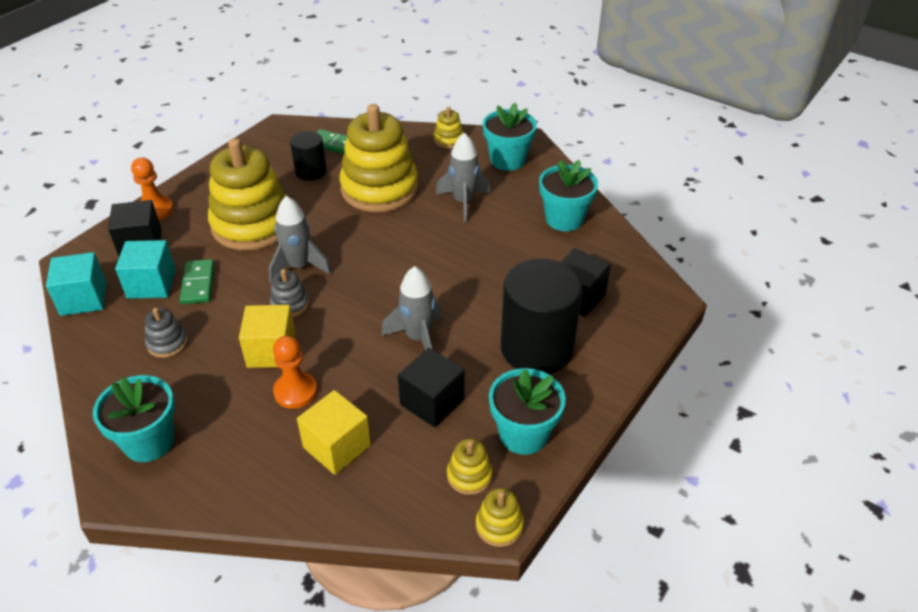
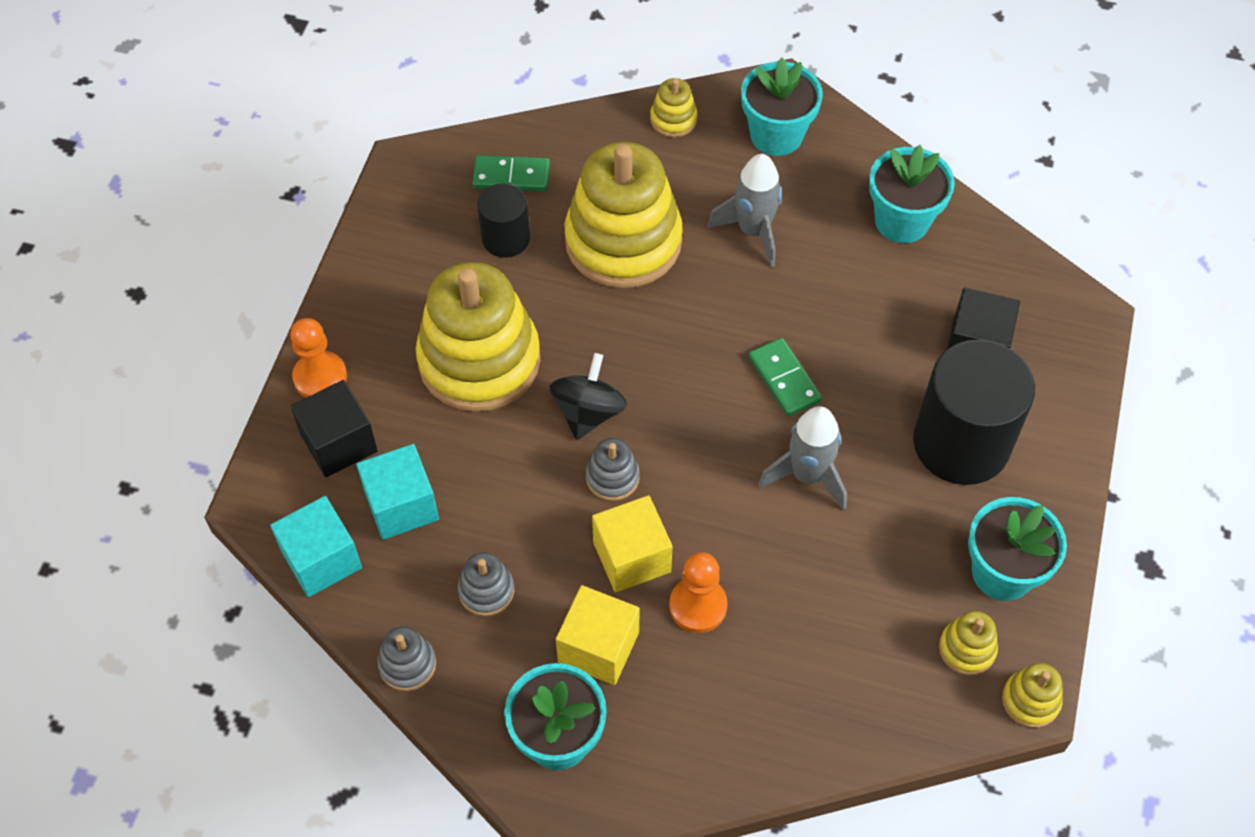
camera: 20 degrees left, 15 degrees up
(88, 369) = (407, 664): none -> grey stacking toy
(198, 283) = (466, 484): green domino -> green domino (784, 379)
(299, 267) = (588, 412): grey rocket -> black spinning top
(337, 446) = (792, 664): yellow cube -> yellow cube (598, 647)
(432, 402) = (873, 564): black cube -> none

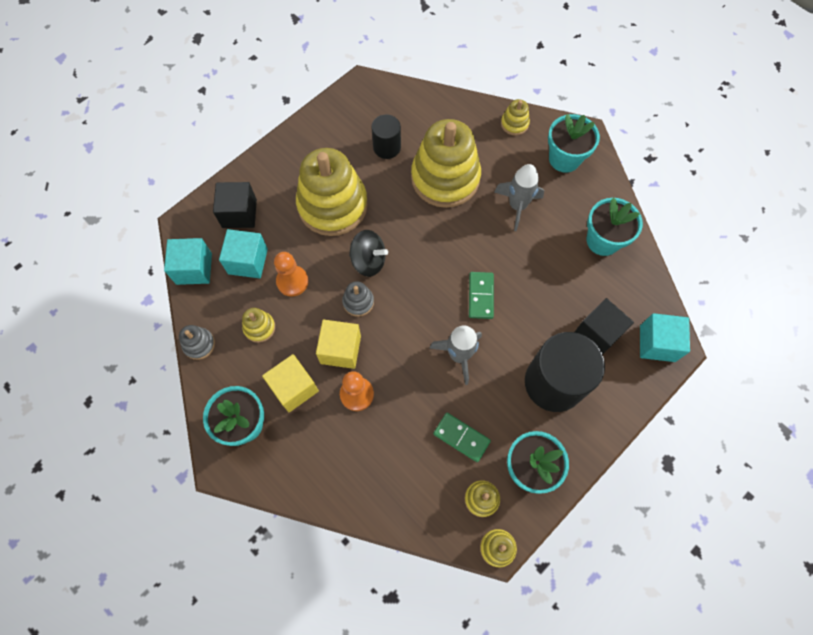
camera: 30 degrees right, 10 degrees up
(320, 377) = (252, 175): orange pawn -> orange pawn (292, 281)
(486, 591) = (259, 327): grey stacking toy -> yellow stacking toy
(511, 176) = (411, 115): green domino -> green domino (461, 437)
(588, 412) = (368, 261): black spinning top -> black spinning top turned 60 degrees clockwise
(1061, 321) = (657, 343): none -> turquoise cube

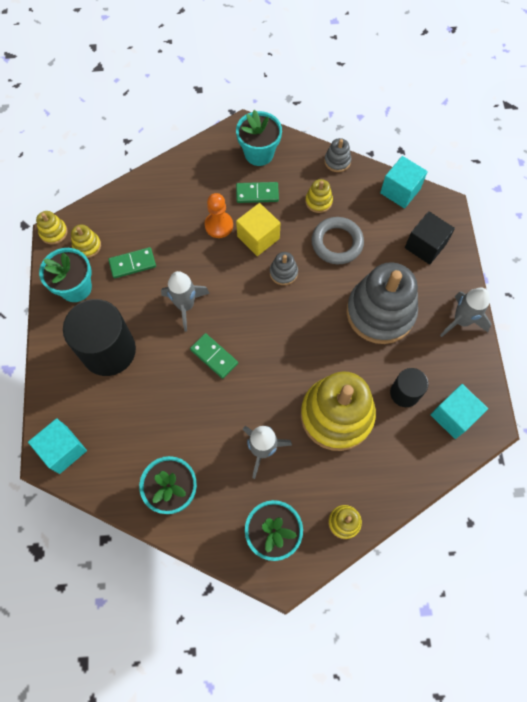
camera: 130 degrees right, 0 degrees up
(248, 261) = (378, 226): turquoise cube -> turquoise cube (453, 416)
(292, 147) = (461, 321): none -> grey rocket
(292, 281) = (337, 243): orange pawn -> grey ring
(294, 388) = (257, 194): yellow cube -> green domino
(332, 205) = (380, 312): yellow stacking toy -> grey stacking toy
(368, 261) = (310, 302): black spinning top -> none
(598, 333) = (111, 414): black cube -> none

